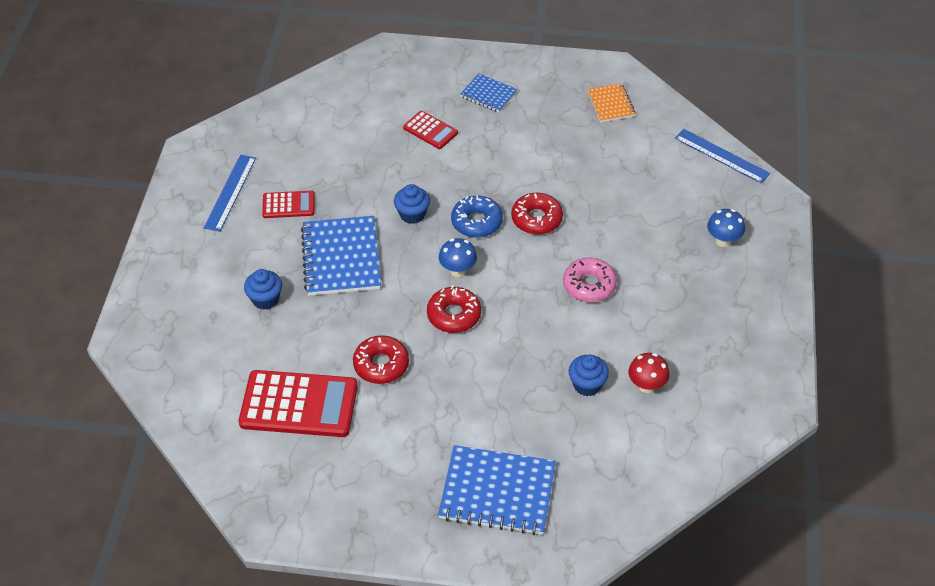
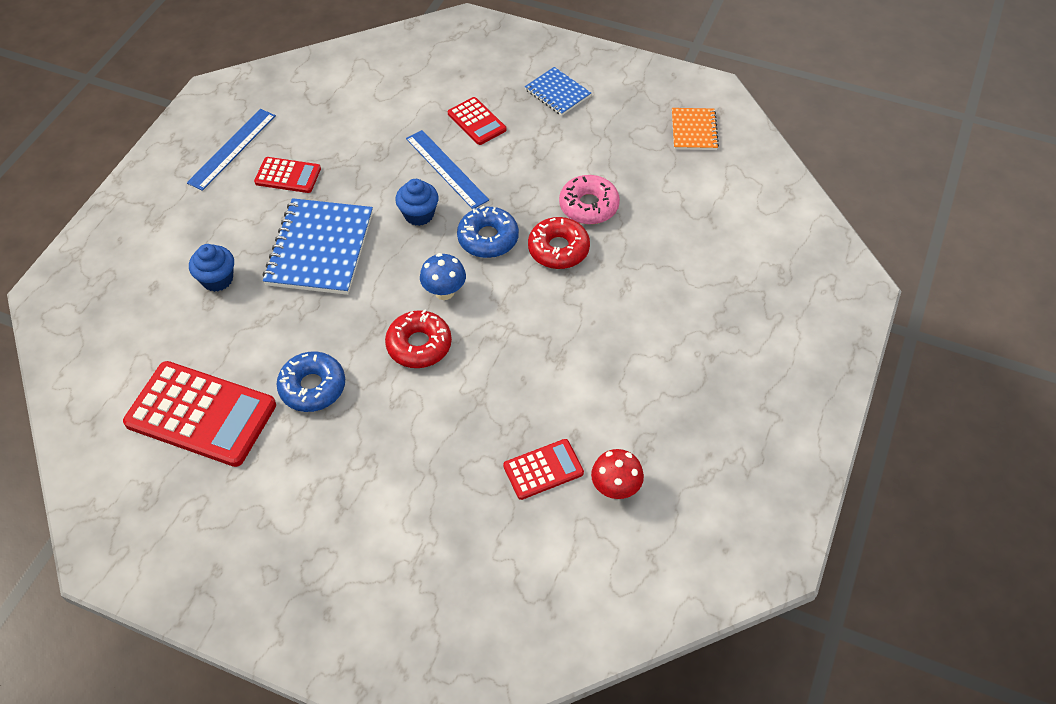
camera: 15 degrees right, 5 degrees up
(381, 365) = (312, 387): red donut -> blue donut
(497, 492) = (384, 584): blue notebook -> none
(587, 385) = (543, 469): blue cupcake -> red calculator
(589, 285) = (591, 343): pink donut -> pink donut (589, 206)
(721, 156) = (805, 217): blue ruler -> blue ruler (446, 169)
(723, 241) = (773, 323): blue mushroom -> none

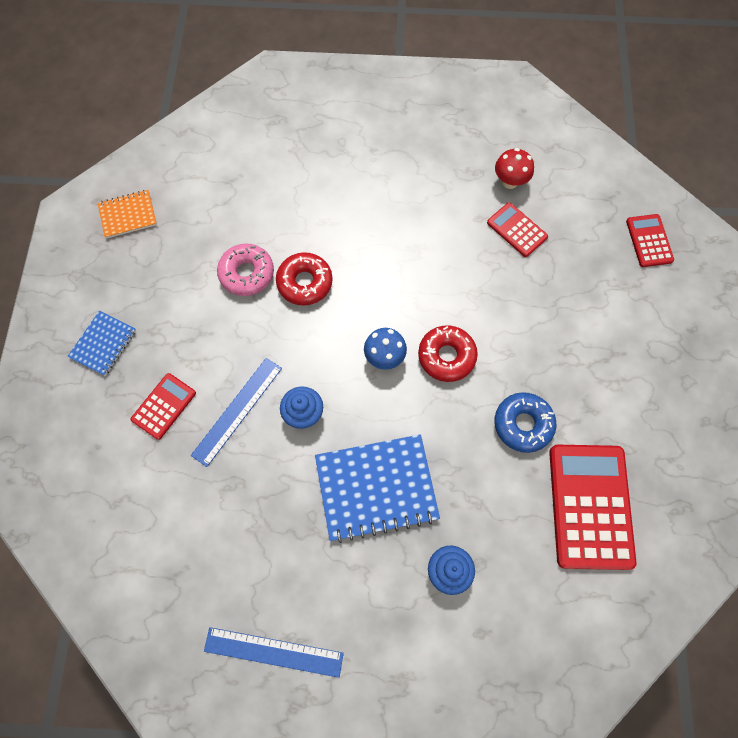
camera: 110 degrees left, 15 degrees up
(288, 175) = (293, 567): red calculator -> red calculator (649, 241)
(488, 238) = (312, 343): blue donut -> none

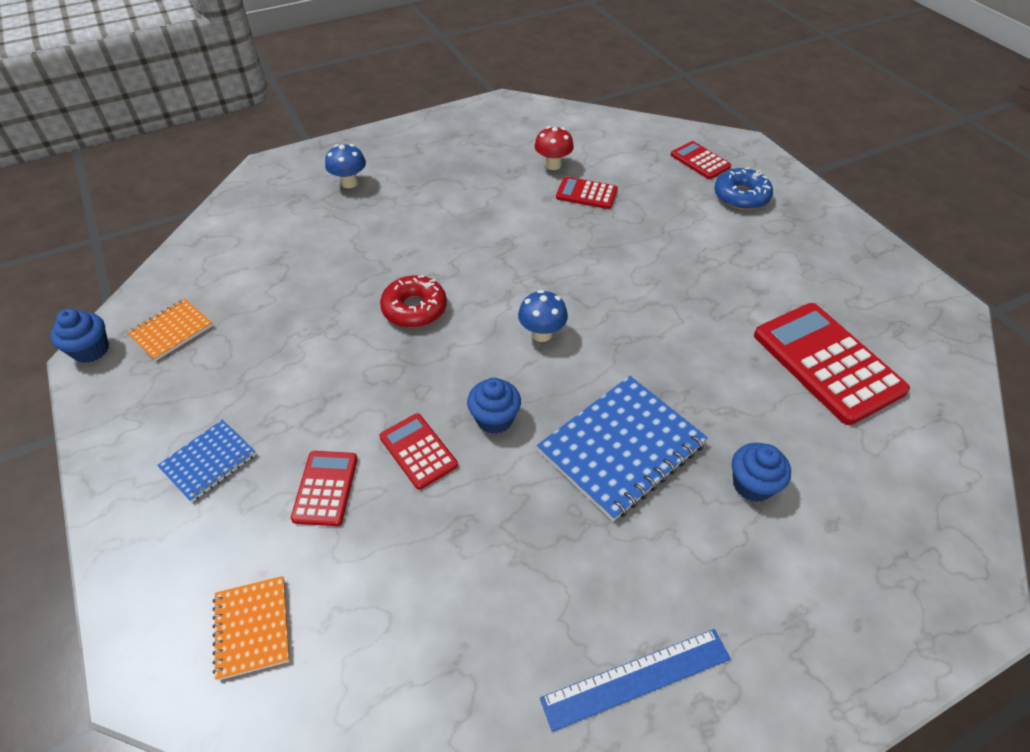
camera: 30 degrees left, 20 degrees down
(70, 206) = (91, 350): none -> blue cupcake
(74, 481) = (252, 628): none -> orange notebook
(103, 344) = (209, 462): blue notebook -> blue notebook turned 45 degrees clockwise
(237, 411) = (418, 451): blue ruler -> red calculator
(247, 273) = (346, 326): pink donut -> none
(327, 122) = (349, 183): none -> blue mushroom
(446, 356) = (600, 307): red donut -> none
(523, 424) = (714, 328): blue donut -> blue donut (741, 196)

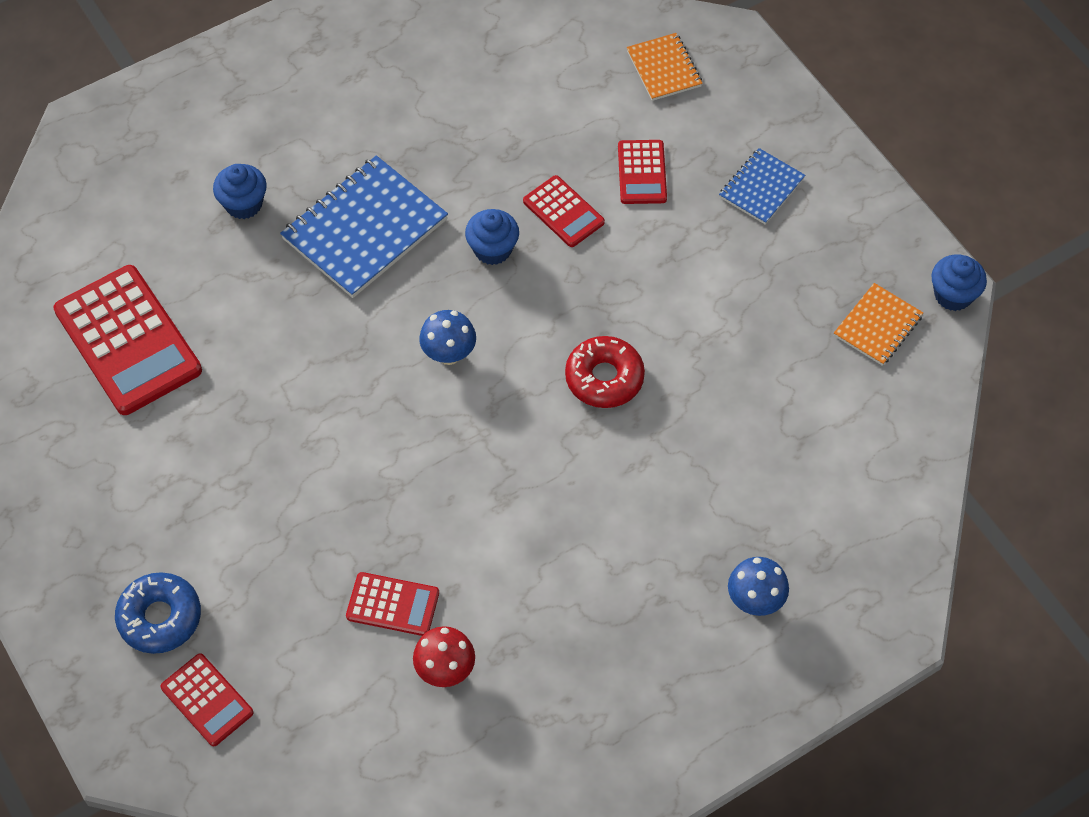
camera: 175 degrees right, 10 degrees up
(636, 678) = (364, 59): blue ruler -> none

